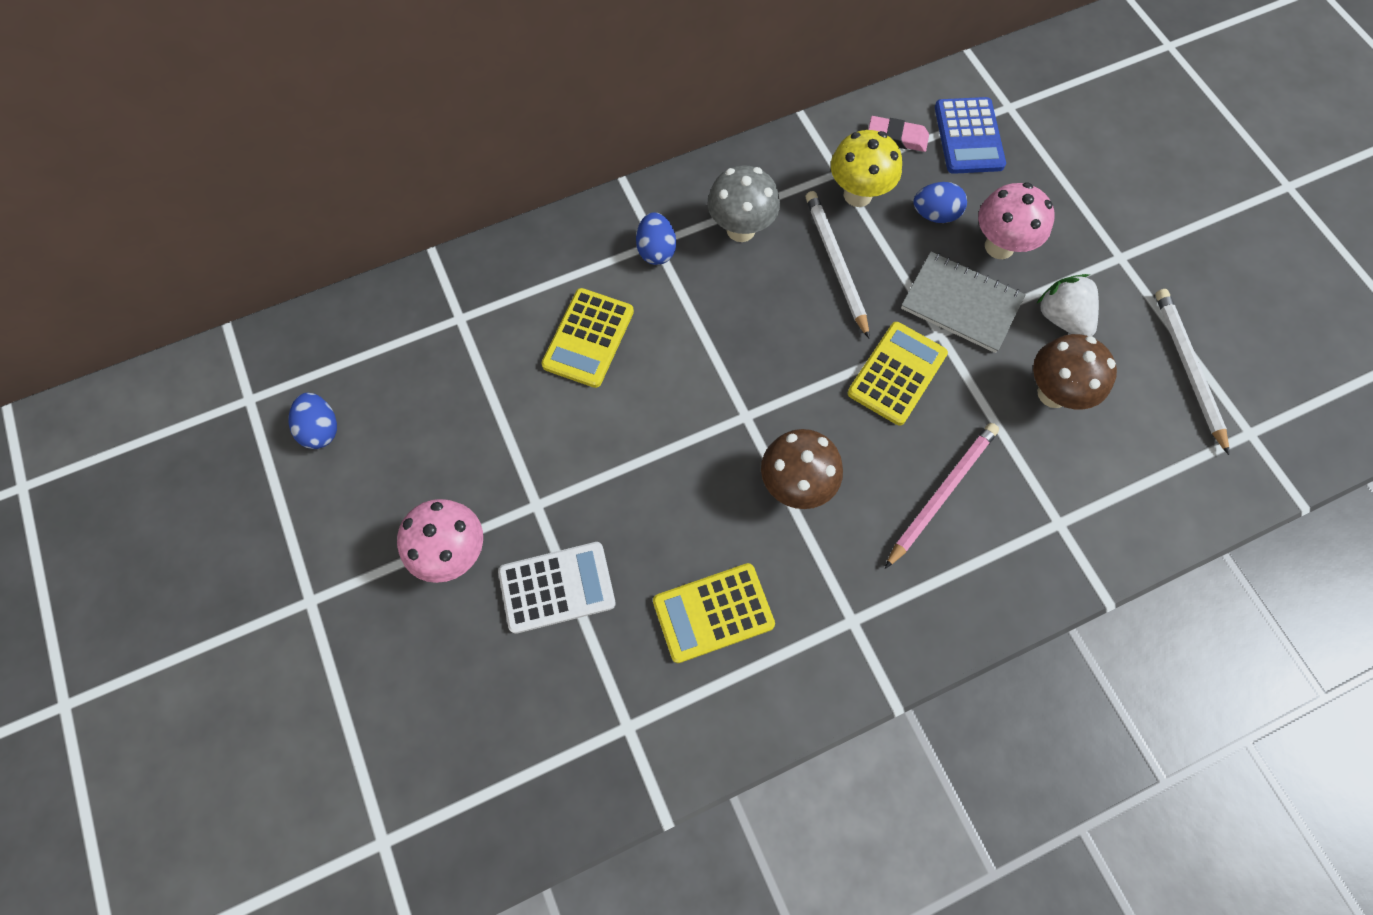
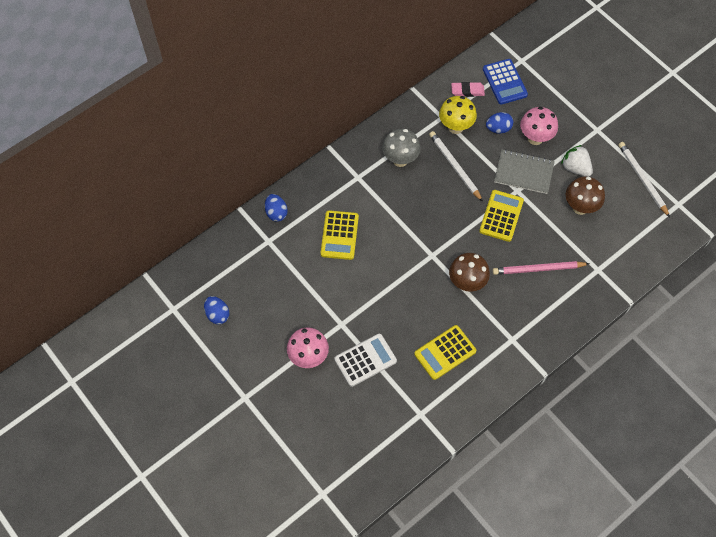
camera: 15 degrees left, 5 degrees down
(656, 250) = (359, 181): blue egg -> blue egg (276, 213)
(941, 493) = (538, 269): pink pencil -> pink pencil turned 120 degrees counterclockwise

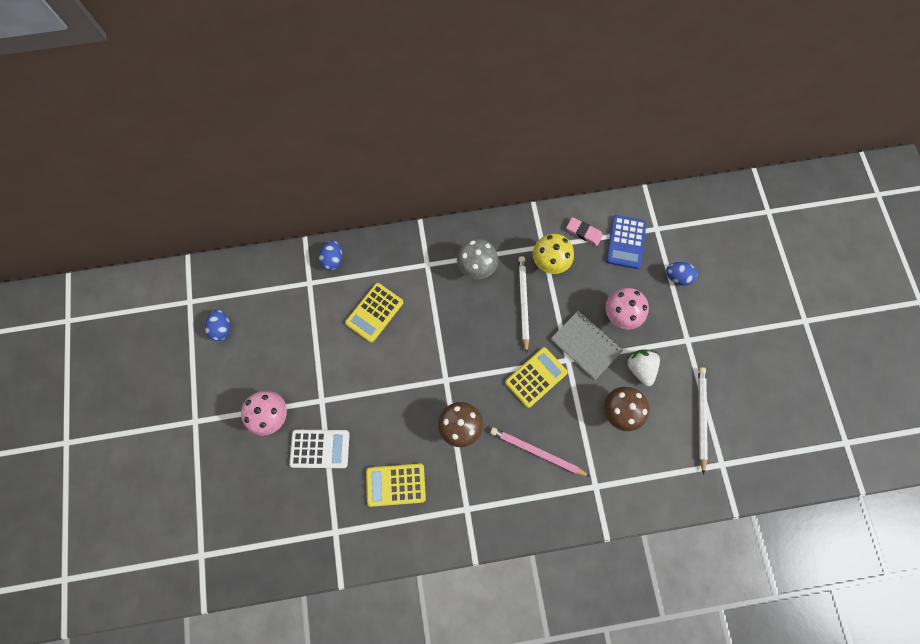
camera: 30 degrees right, 10 degrees up
(498, 129) = (589, 286): blue egg -> blue egg (677, 277)

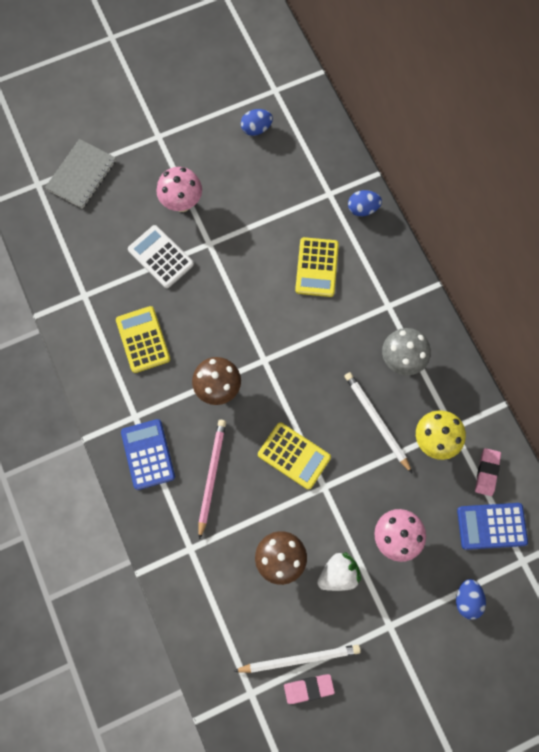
camera: 75 degrees right, 0 degrees up
(320, 448) = (161, 257): white calculator -> white calculator turned 150 degrees clockwise
(374, 312) = (317, 267): yellow calculator -> yellow calculator turned 105 degrees counterclockwise
(504, 505) = (148, 454): none -> blue calculator
(523, 303) = (376, 421): white pencil -> white pencil turned 105 degrees counterclockwise
(585, 345) = (347, 504): grey notebook -> grey notebook (81, 175)
(725, 416) = (308, 688): none -> pink eraser

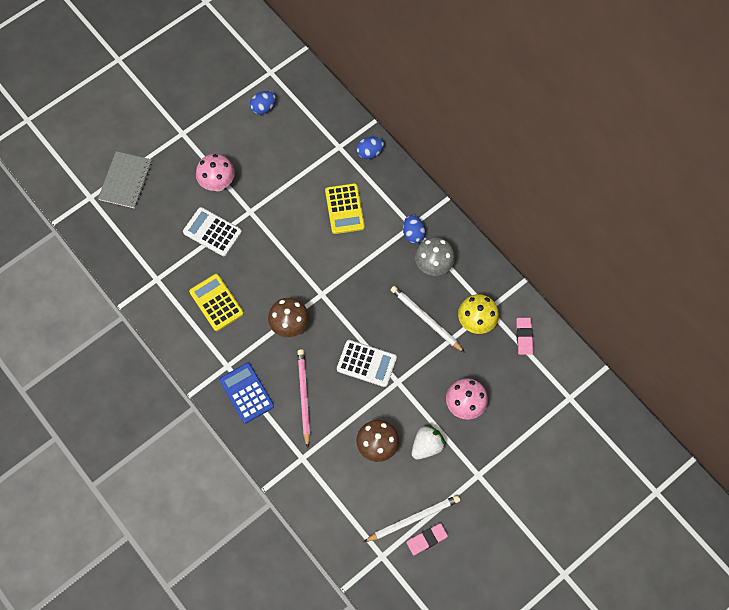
camera: 15 degrees left, 5 degrees down
(294, 456) = (366, 363): yellow calculator -> white calculator
(467, 599) = (533, 438): blue egg -> blue egg (413, 234)
(491, 526) = (538, 377): blue calculator -> none

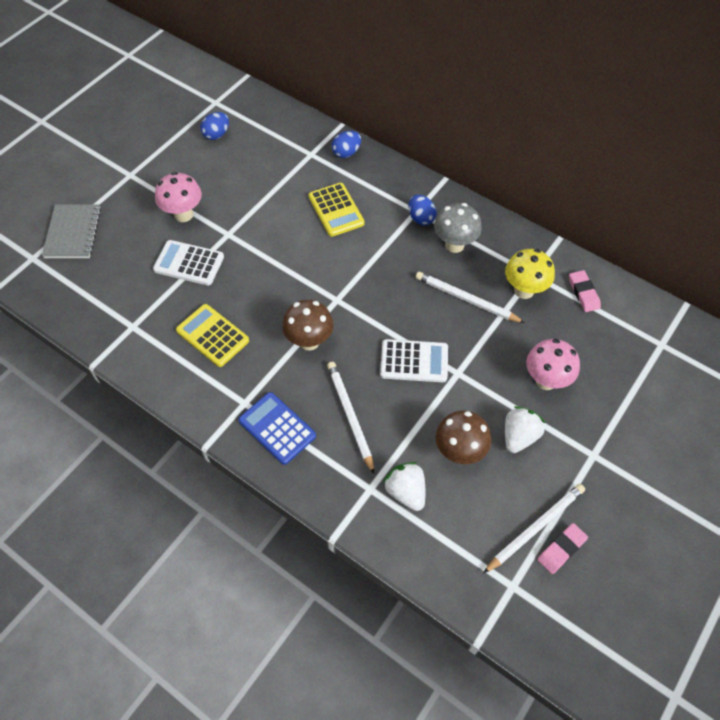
camera: 15 degrees left, 10 degrees down
(303, 397) = (350, 416): pink pencil -> white pencil
(327, 467) = (406, 492): none -> white strawberry

